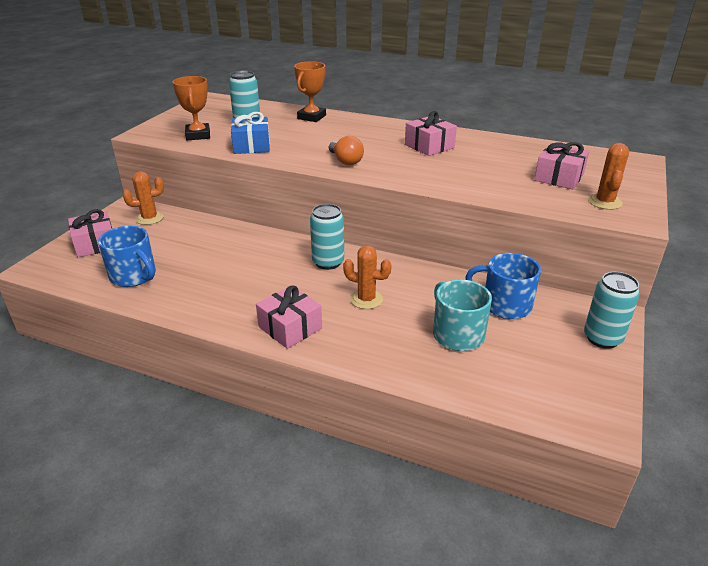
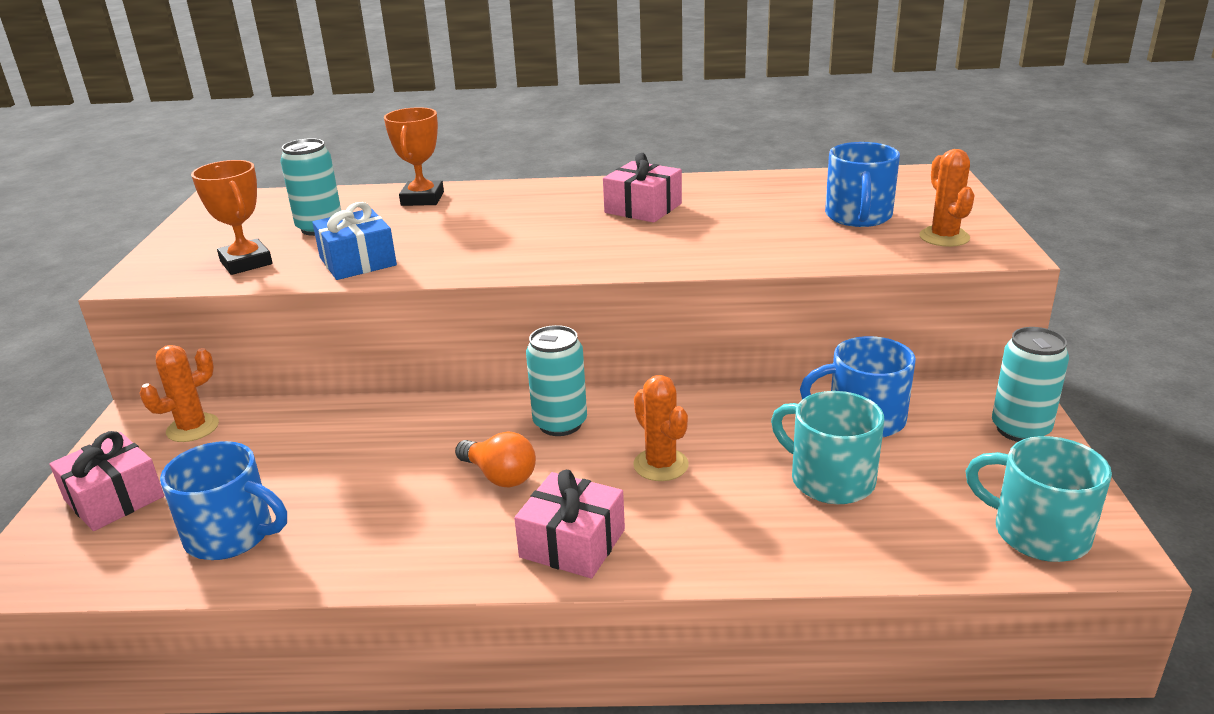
camera: 20 degrees left, 5 degrees down
(345, 161) = (534, 254): orange light bulb -> orange light bulb (500, 476)
(366, 299) = (661, 465): orange cactus -> orange cactus turned 60 degrees clockwise
(559, 177) = (858, 216): pink gift -> blue mug
(563, 402) = (1037, 533): none -> turquoise mug

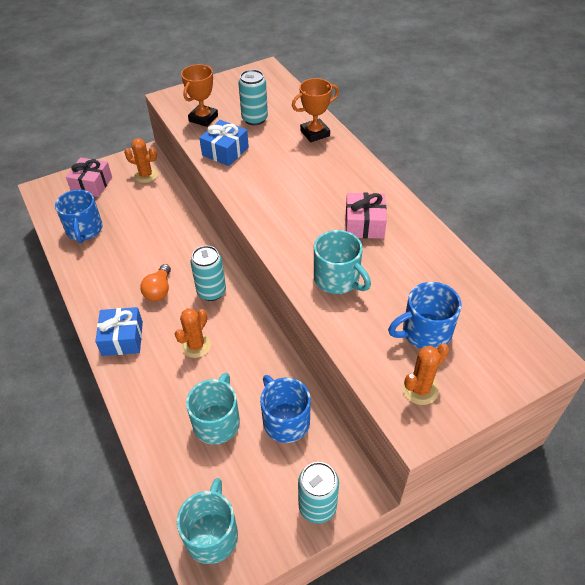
camera: 60 degrees right, 20 degrees up
(572, 543) = (122, 338): pink gift -> blue gift
(724, 242) = (337, 279): none -> turquoise mug

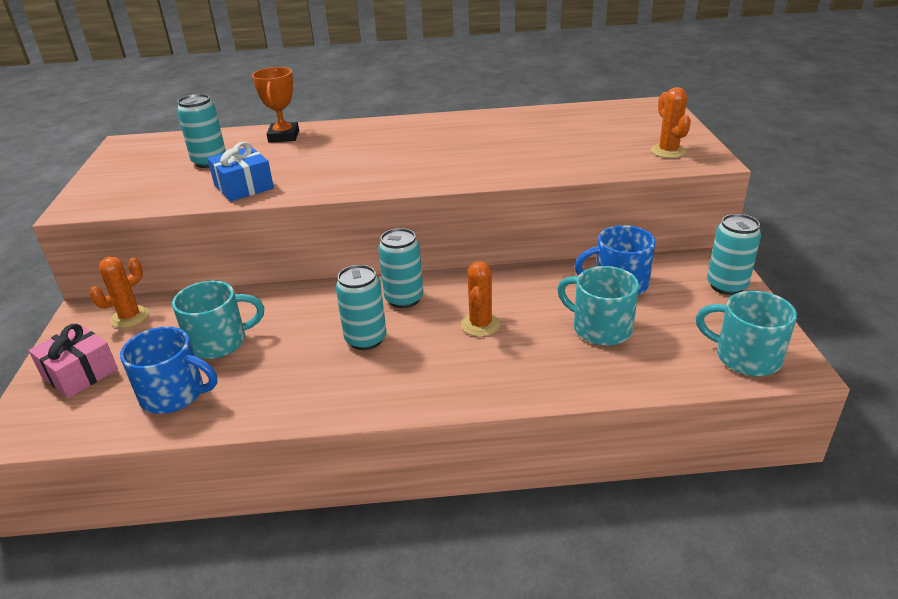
camera: 65 degrees left, 15 degrees down
(122, 338) = (425, 384): blue gift -> none
(159, 290) = (366, 339): orange light bulb -> turquoise can
(196, 346) = (480, 325): orange cactus -> orange cactus turned 45 degrees clockwise
(203, 118) = (158, 191): orange trophy -> none
(337, 279) = (513, 161): turquoise mug -> turquoise mug (219, 342)
(364, 224) = (450, 138): pink gift -> none
(425, 332) = (606, 138): blue mug -> none

